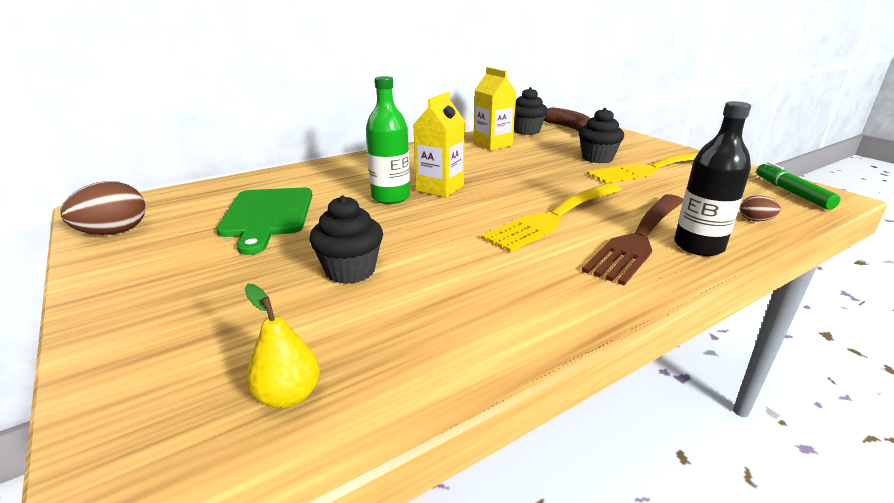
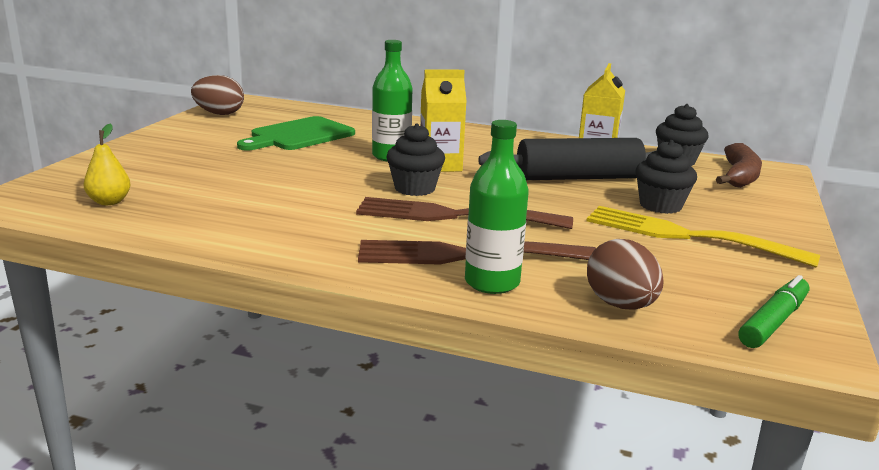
camera: 50 degrees right, 5 degrees down
(350, 271) = (255, 177): black cupcake -> black cupcake (414, 188)
(524, 160) = (578, 178): none -> black rolling pin
(554, 217) = (453, 215): yellow fork -> brown fork
(698, 246) = (492, 282): black bottle -> green bottle
(755, 220) = (620, 305): brown egg -> brown egg, size x1.92

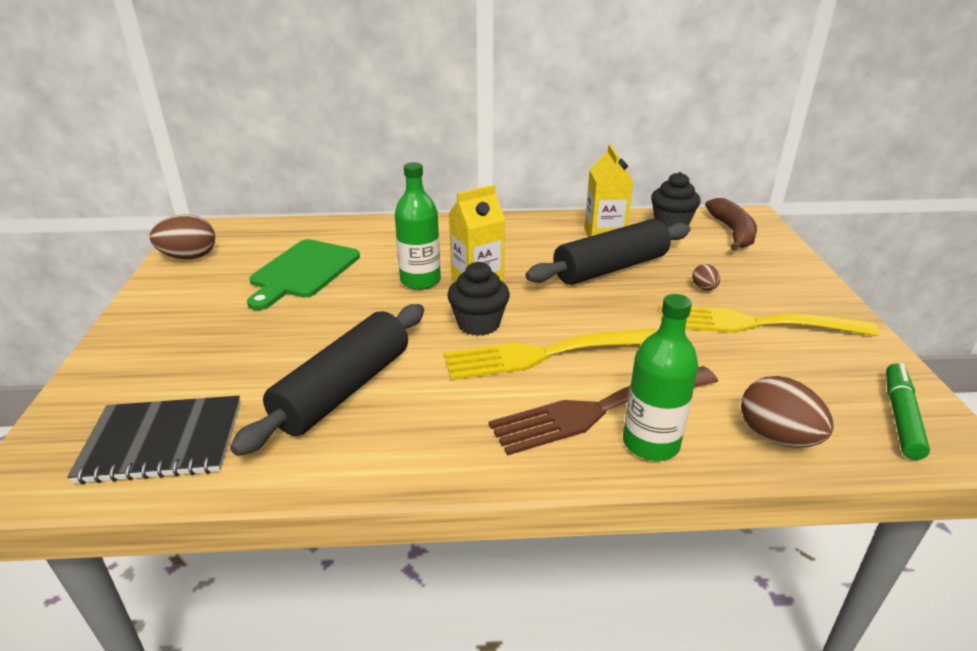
camera: 20 degrees left, 10 degrees up
(109, 202) = (162, 442): yellow pear -> black notebook
(264, 202) = (343, 389): none -> black rolling pin
(453, 215) = (543, 354): brown fork -> yellow fork
(660, 206) = (704, 288): black cupcake -> brown egg

